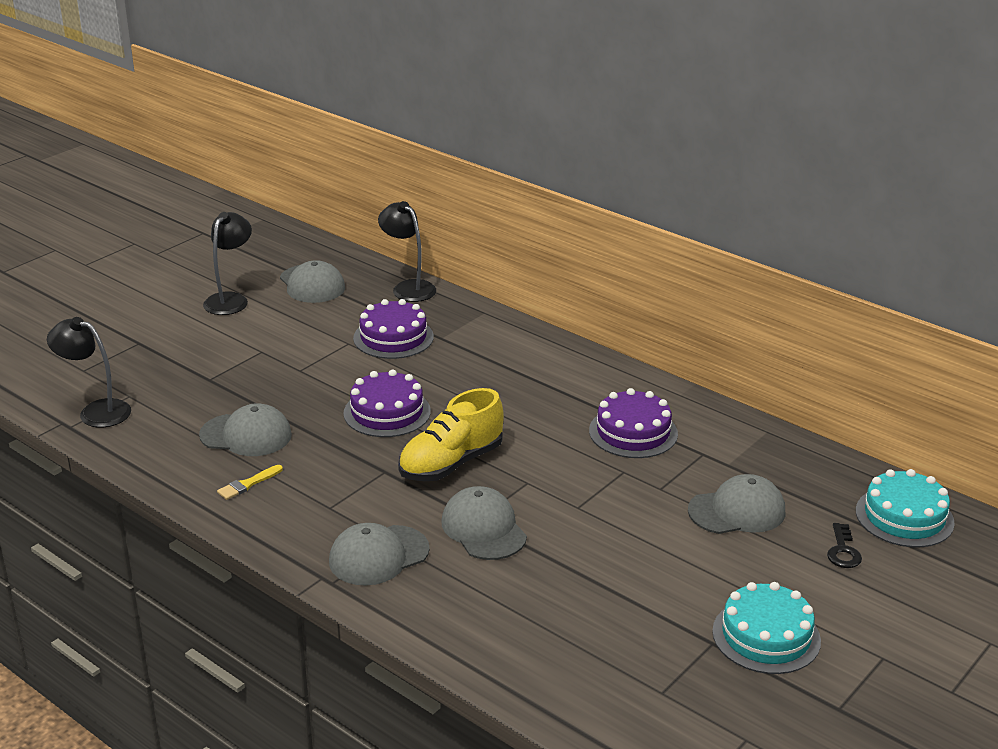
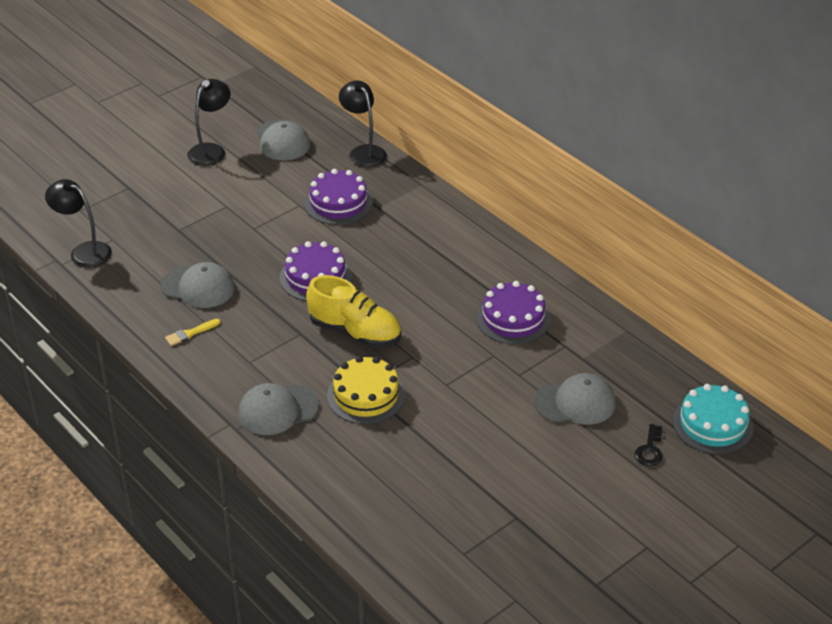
camera: 10 degrees right, 10 degrees up
(451, 463) = (355, 332): yellow shoe -> yellow shoe turned 120 degrees counterclockwise
(483, 528) = (366, 395): grey cap -> yellow cake
(766, 636) = (560, 517): turquoise cake -> none

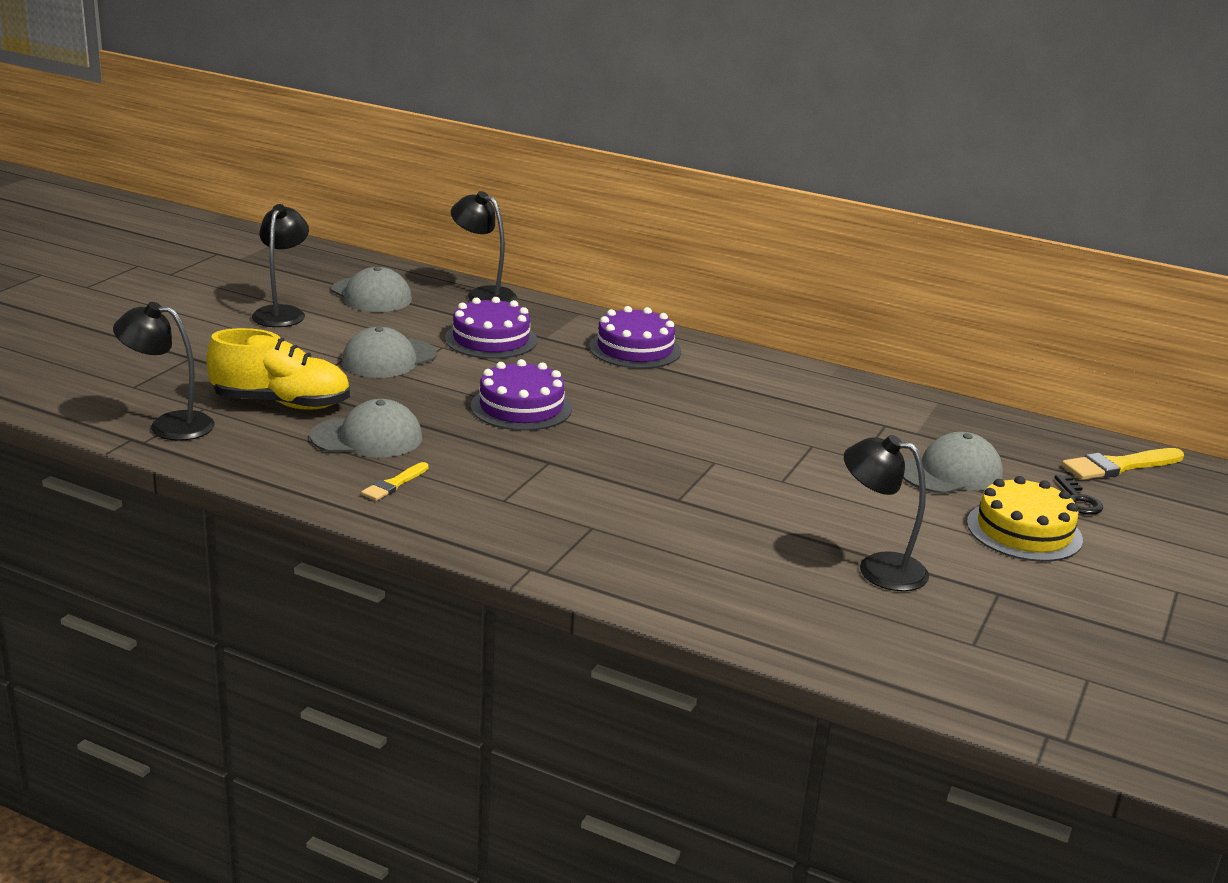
camera: 25 degrees left, 15 degrees down
(278, 410) = (585, 541): grey cap -> grey cap (389, 358)
(355, 332) = (620, 450): yellow shoe -> yellow shoe (282, 404)
(366, 395) = (690, 507): yellow cake -> yellow cake (1024, 531)
(451, 477) = (878, 568): none -> black lamp
(513, 318) = (801, 410): purple cake -> purple cake (635, 349)
(713, 424) = (1118, 466): turquoise cake -> yellow brush

